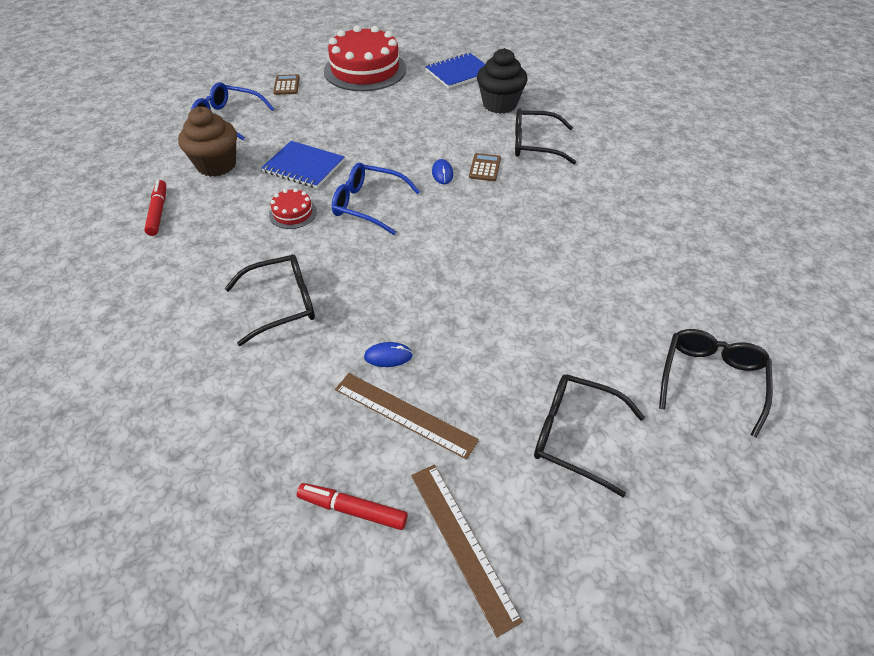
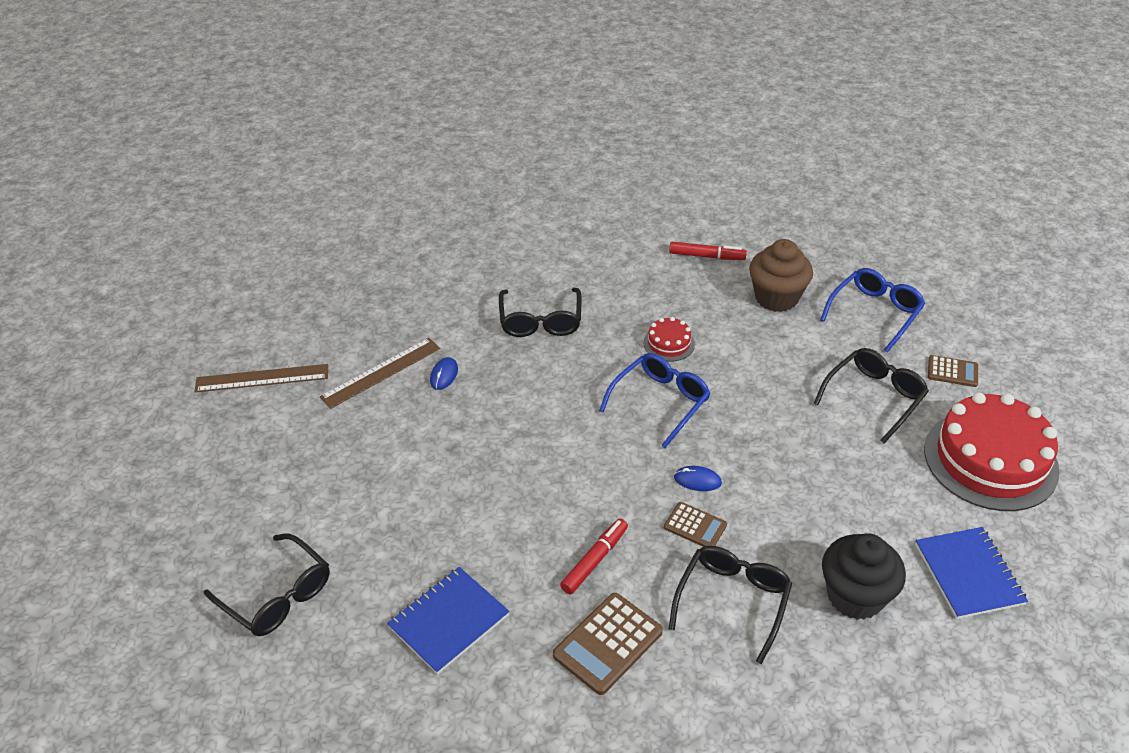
camera: 110 degrees right, 5 degrees down
(304, 166) = (752, 362): blue notebook -> blue notebook (448, 621)
(352, 509) = (324, 331): red marker -> red marker (595, 560)
(574, 435) = (294, 468): black glasses -> black glasses (874, 397)
(603, 186) = (608, 643): none -> brown calculator

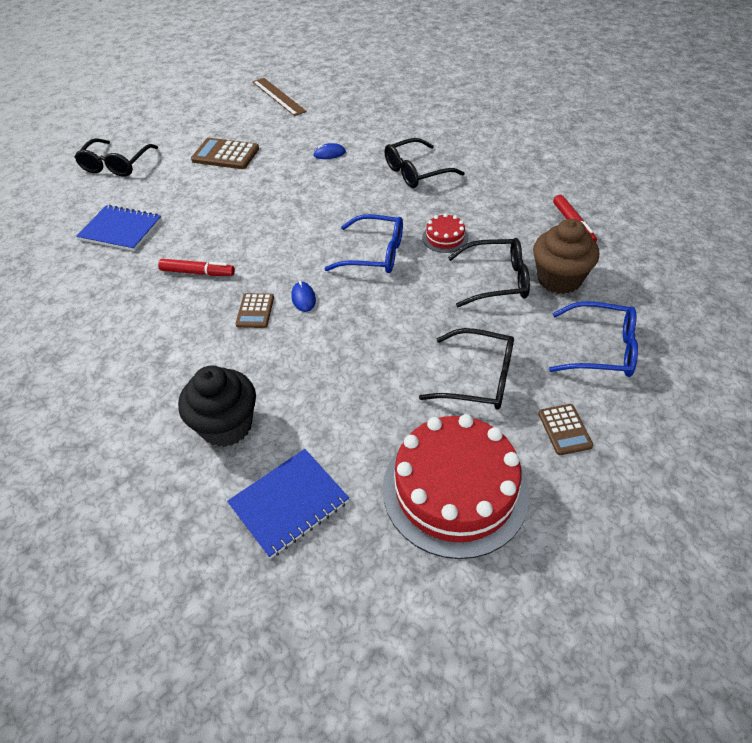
camera: 65 degrees right, 5 degrees up
(381, 372) = (314, 131): brown ruler -> none
(608, 643) = (127, 302): brown calculator -> brown calculator (225, 155)
(733, 601) = (190, 353): black glasses -> black glasses (497, 280)

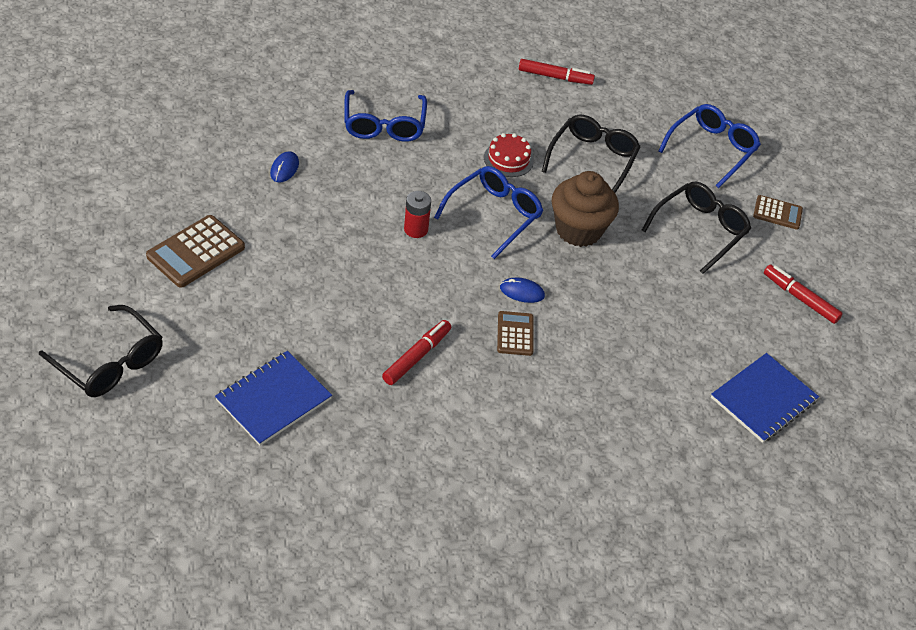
camera: 70 degrees left, 0 degrees up
(226, 425) = (656, 410): black cupcake -> none
(255, 311) = (515, 334): brown calculator -> brown calculator turned 120 degrees counterclockwise
(278, 96) = (102, 154): brown ruler -> none
(289, 503) = (763, 399): blue notebook -> blue notebook turned 60 degrees clockwise
(323, 225) = (416, 229): none -> red battery
(416, 172) = (384, 125): black glasses -> blue glasses
(455, 490) = (800, 298): red cake -> red marker
(559, 279) = (618, 125): brown cupcake -> brown cupcake (578, 230)

